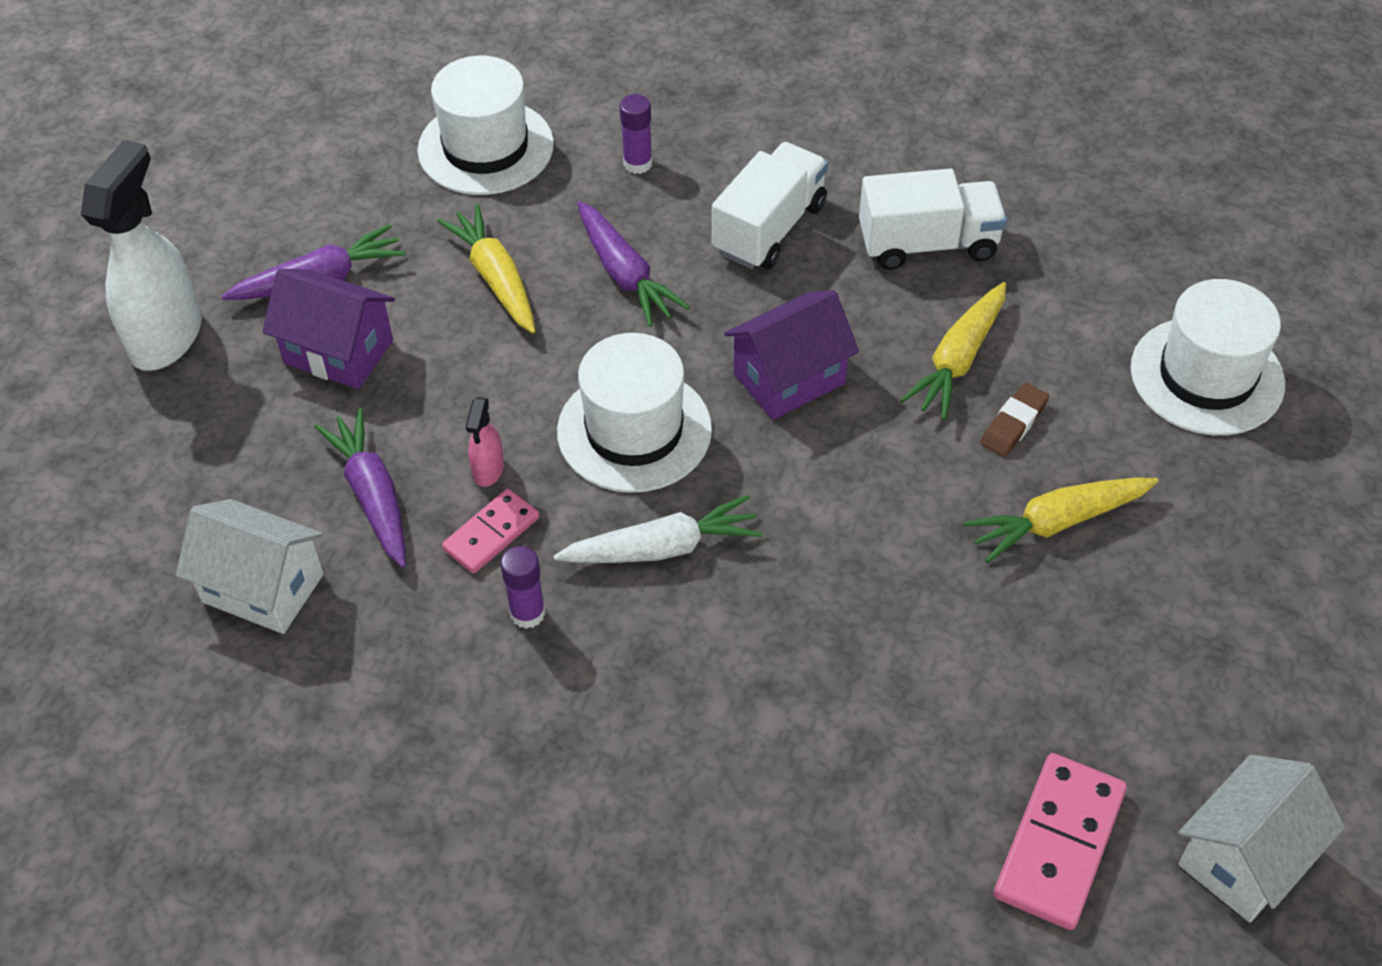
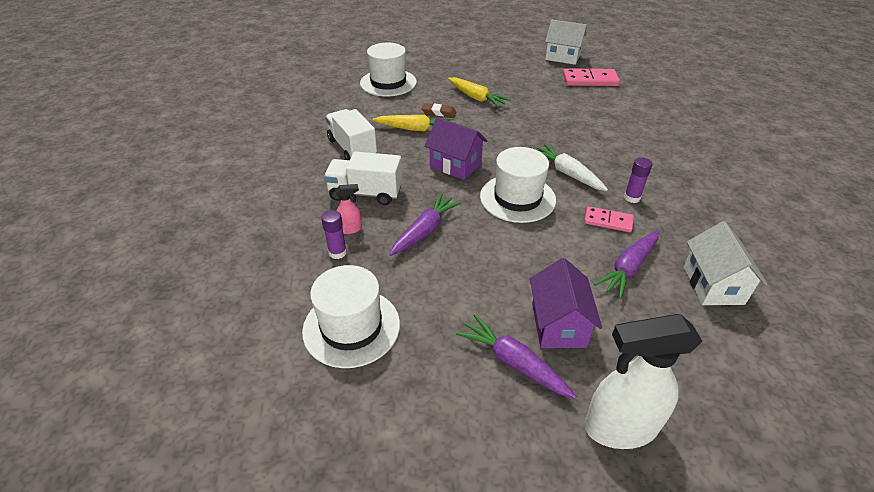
camera: 115 degrees left, 10 degrees down
(488, 470) = (578, 234): pink spray bottle -> pink spray bottle (350, 229)
(495, 279) = (459, 278): yellow carrot -> none

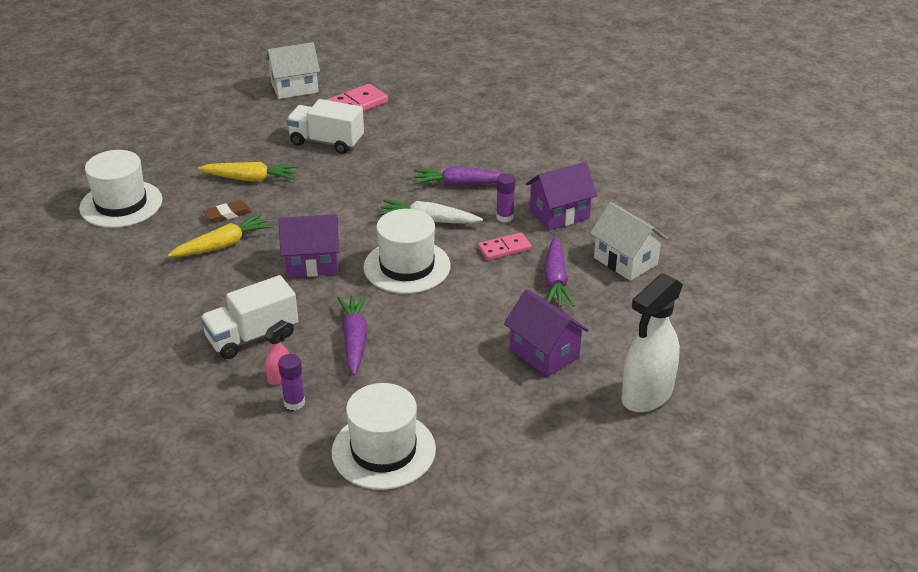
camera: 40 degrees left, 5 degrees down
(352, 148) = (177, 299): white truck -> white truck (326, 142)
(513, 362) = (538, 398): purple carrot -> purple carrot (461, 184)
(683, 216) = (559, 214): none -> purple house

